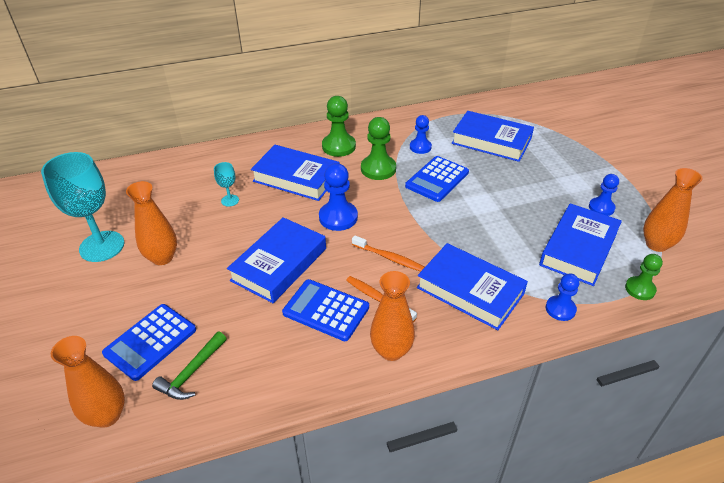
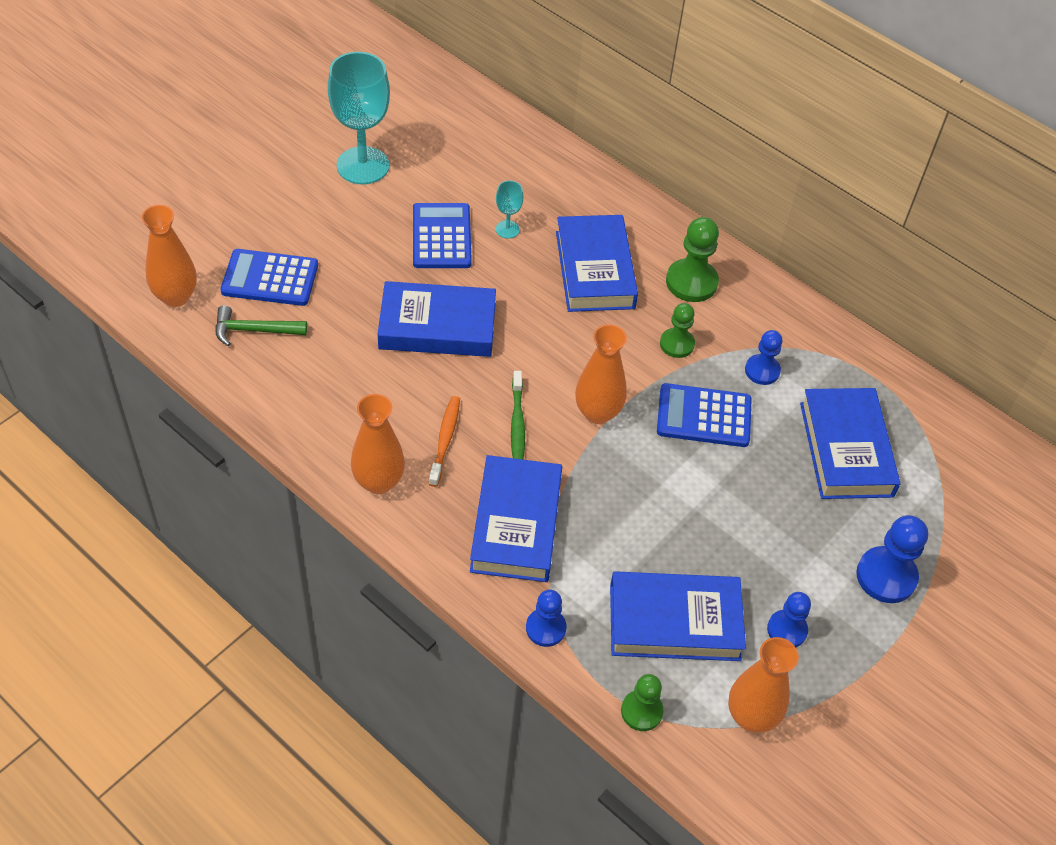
camera: 55 degrees right, 10 degrees up
(162, 257) = (380, 223): orange vase -> orange vase (597, 413)
(326, 310) = (398, 399): blue calculator -> blue calculator (441, 237)
(338, 217) = (552, 344): blue pawn -> blue pawn (886, 576)
(378, 169) = (677, 344): green pawn -> green pawn, size x0.65
(389, 258) = (517, 423): orange toothbrush -> green toothbrush

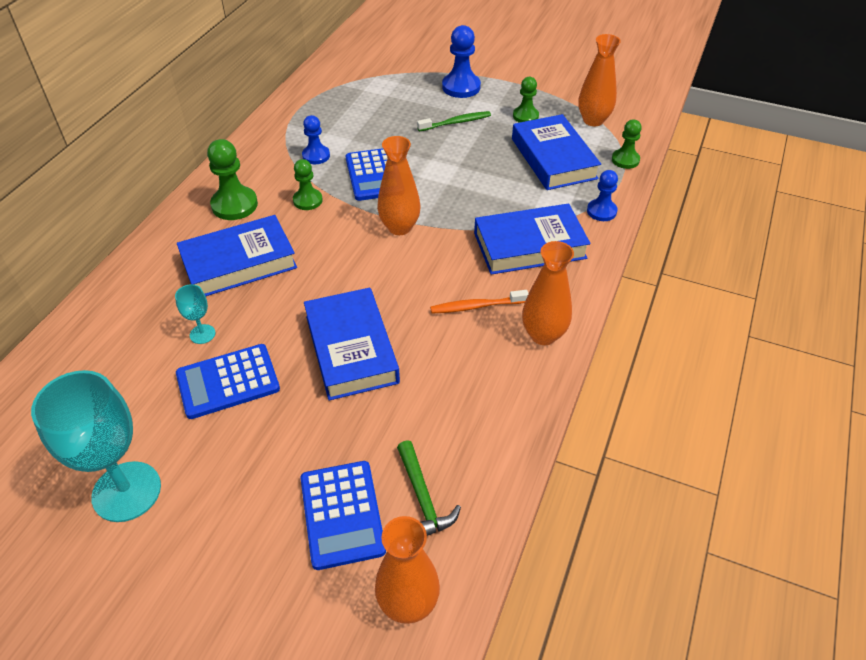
camera: 105 degrees left, 5 degrees down
(517, 423) = (435, 268): green toothbrush -> green toothbrush (456, 122)
(787, 630) = (525, 116): blue pawn -> green pawn
(845, 449) = (370, 112): blue book -> none

